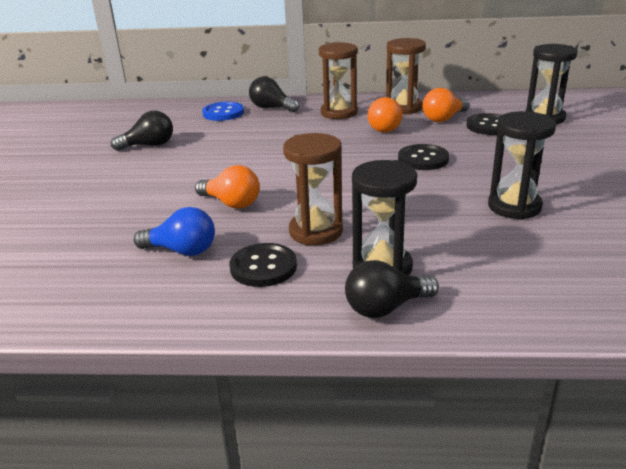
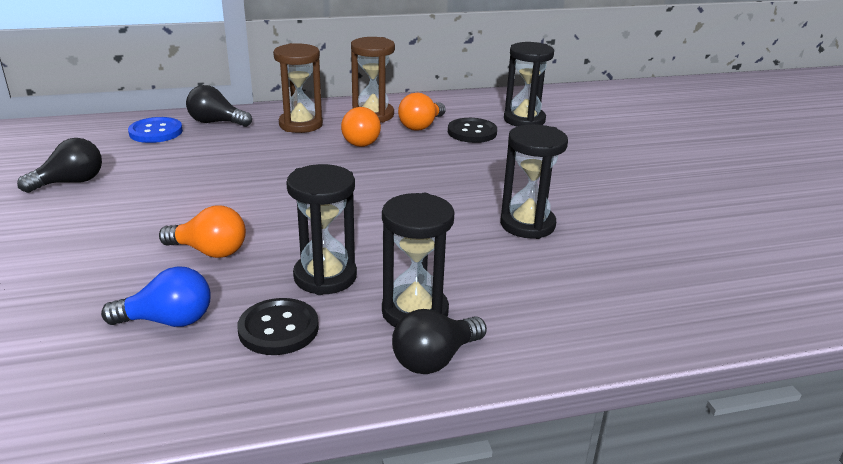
camera: 20 degrees left, 0 degrees up
(316, 231) = (325, 277): brown hourglass -> black hourglass
(423, 159) = (415, 176): black button -> none

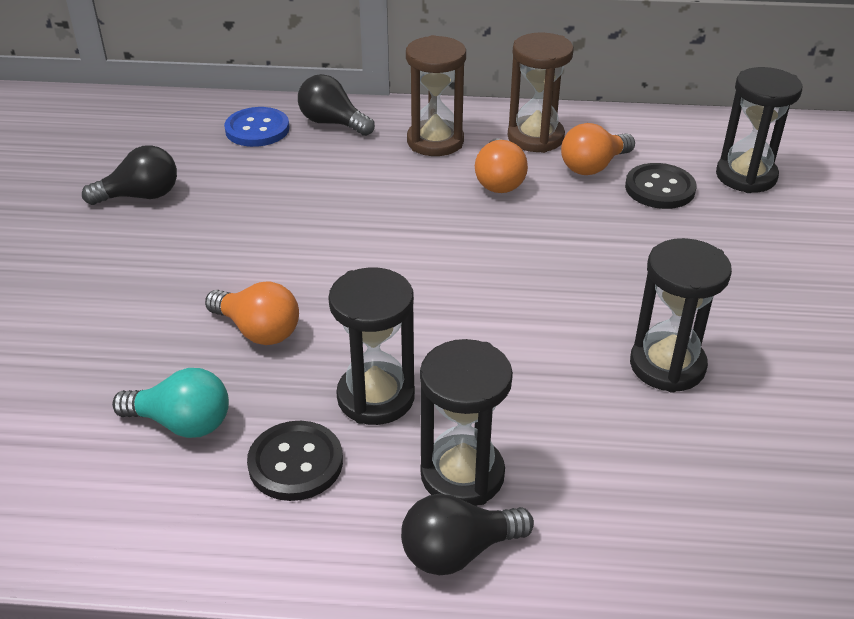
camera: 20 degrees right, 10 degrees up
(168, 321) = (182, 423): blue light bulb -> turquoise light bulb

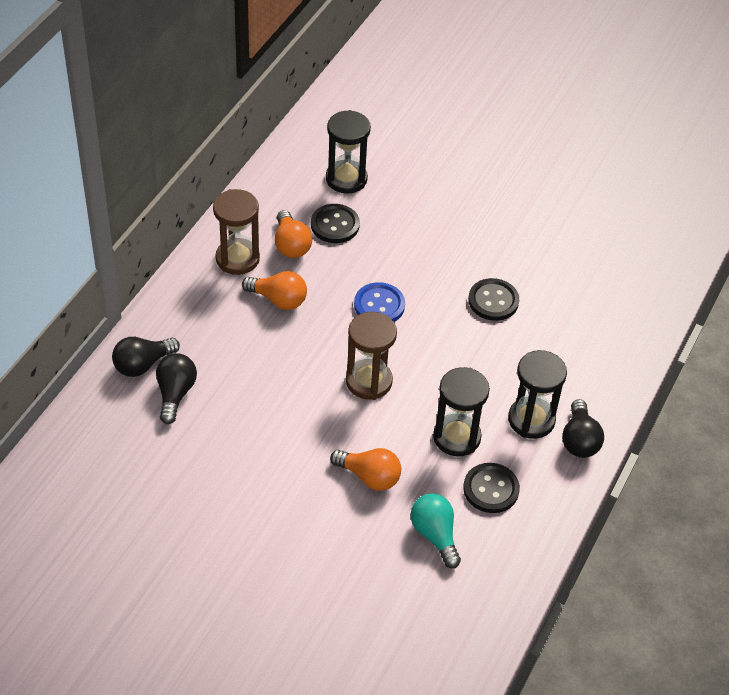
camera: 70 degrees left, 10 degrees up
(140, 196) = (174, 508): black light bulb -> black light bulb (175, 393)
(182, 423) = (435, 535): turquoise light bulb -> turquoise light bulb turned 60 degrees counterclockwise
(257, 129) = (121, 413): blue button -> blue button (379, 305)
(258, 330) = (369, 477): orange light bulb -> orange light bulb turned 60 degrees clockwise
(435, 141) = (207, 314): brown hourglass -> brown hourglass (369, 381)
(667, 365) = (493, 301): black hourglass -> black button

